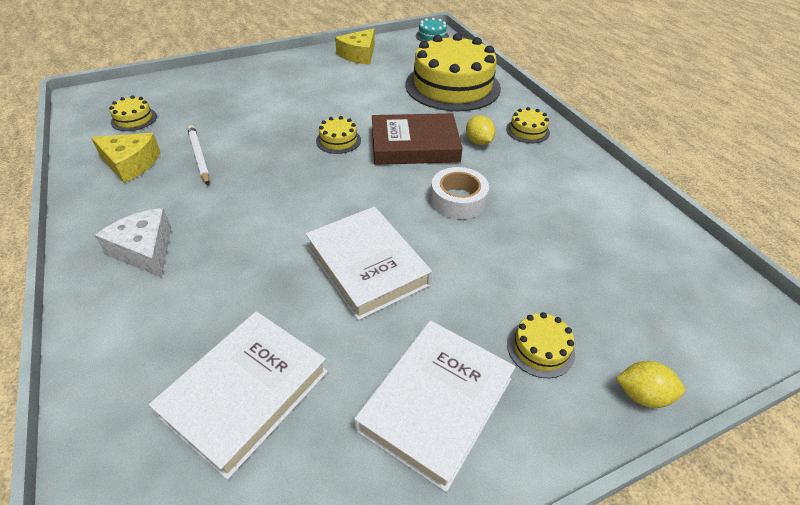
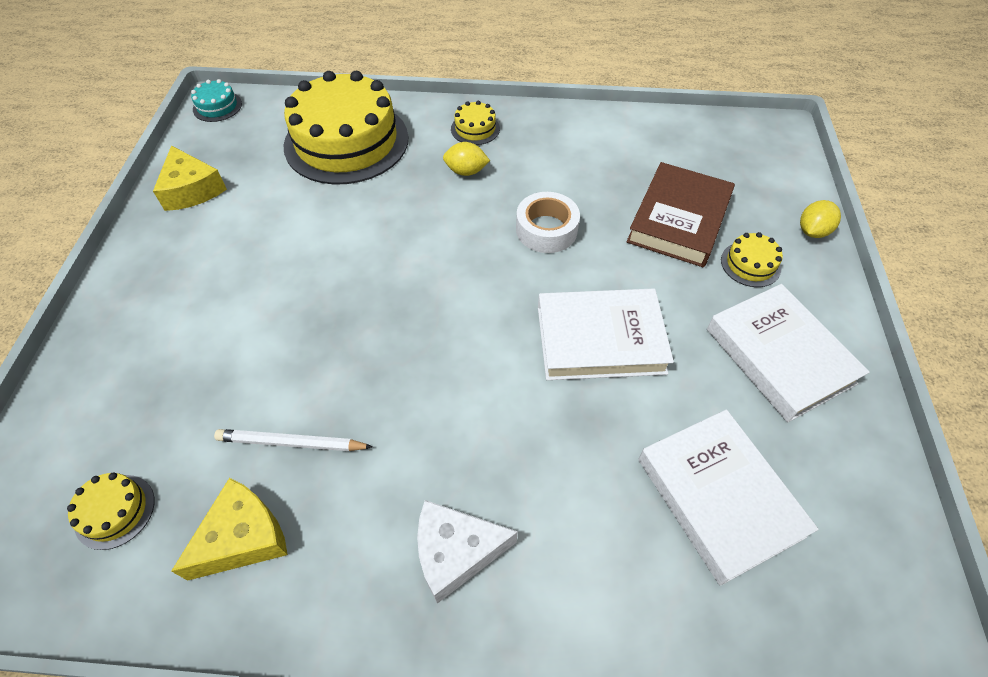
camera: 60 degrees left, 10 degrees up
(338, 140) = (372, 284): yellow cake -> none
(414, 145) = (433, 222): brown book -> brown book (679, 220)

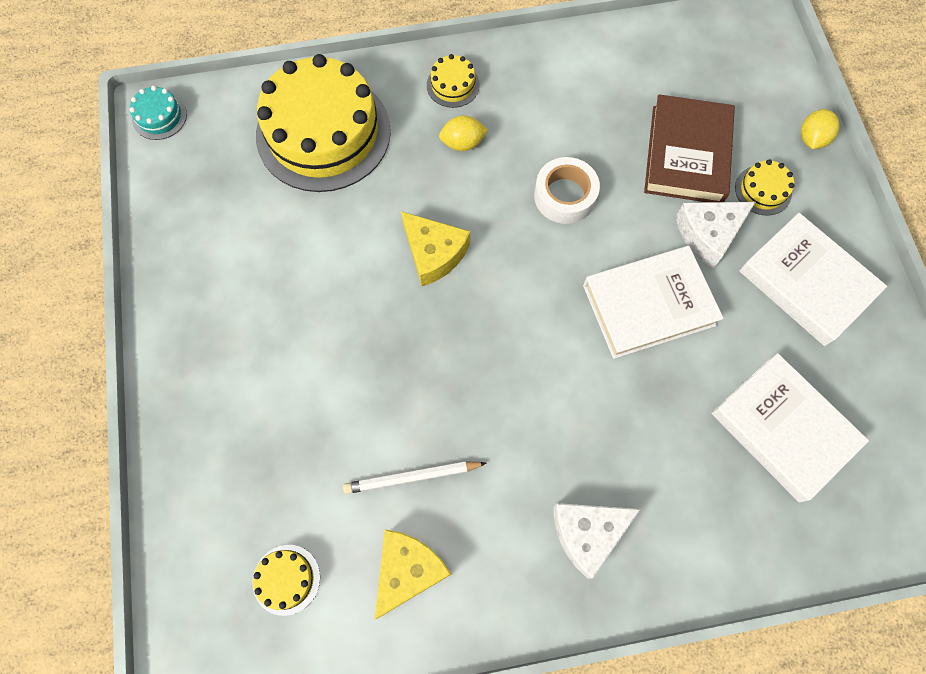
camera: 15 degrees left, 15 degrees up
(192, 189) = (186, 232): yellow cheese -> yellow cheese (434, 253)
(682, 290) = (708, 234): none -> white cheese

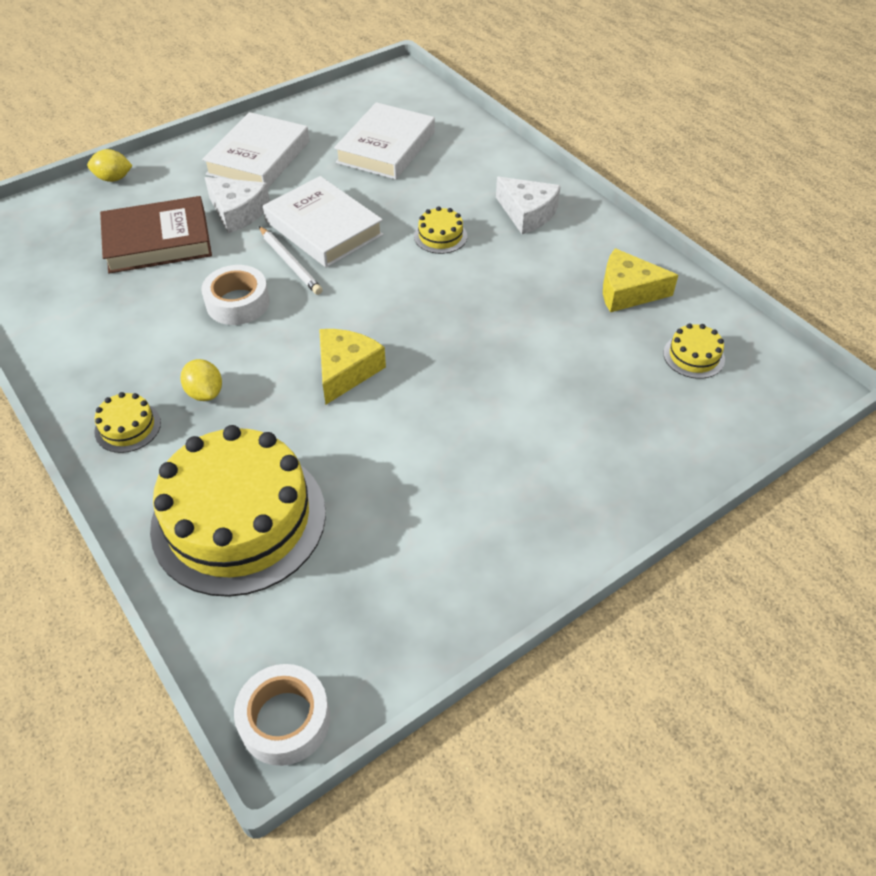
camera: 115 degrees left, 20 degrees down
(159, 116) = (285, 720): turquoise cake -> white tape
(412, 477) = (559, 313): white pencil -> white pencil (290, 263)
(763, 190) = (179, 193): yellow cake -> yellow cake (440, 236)

